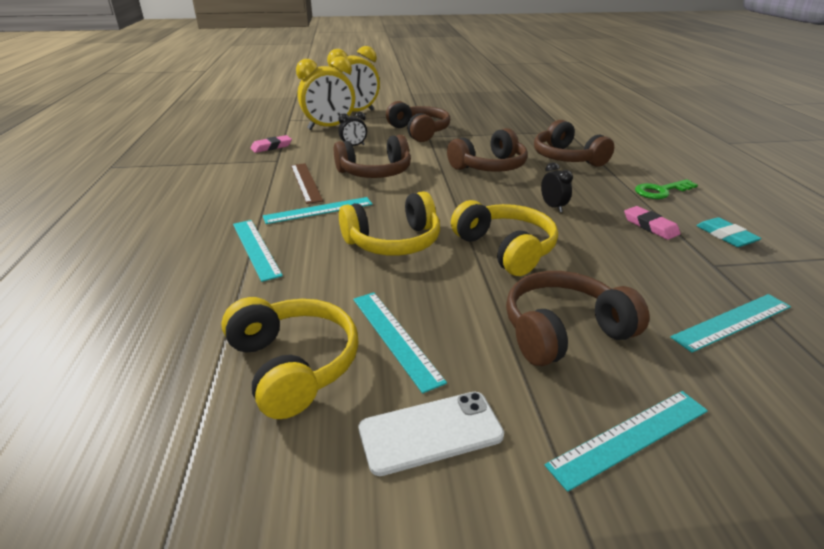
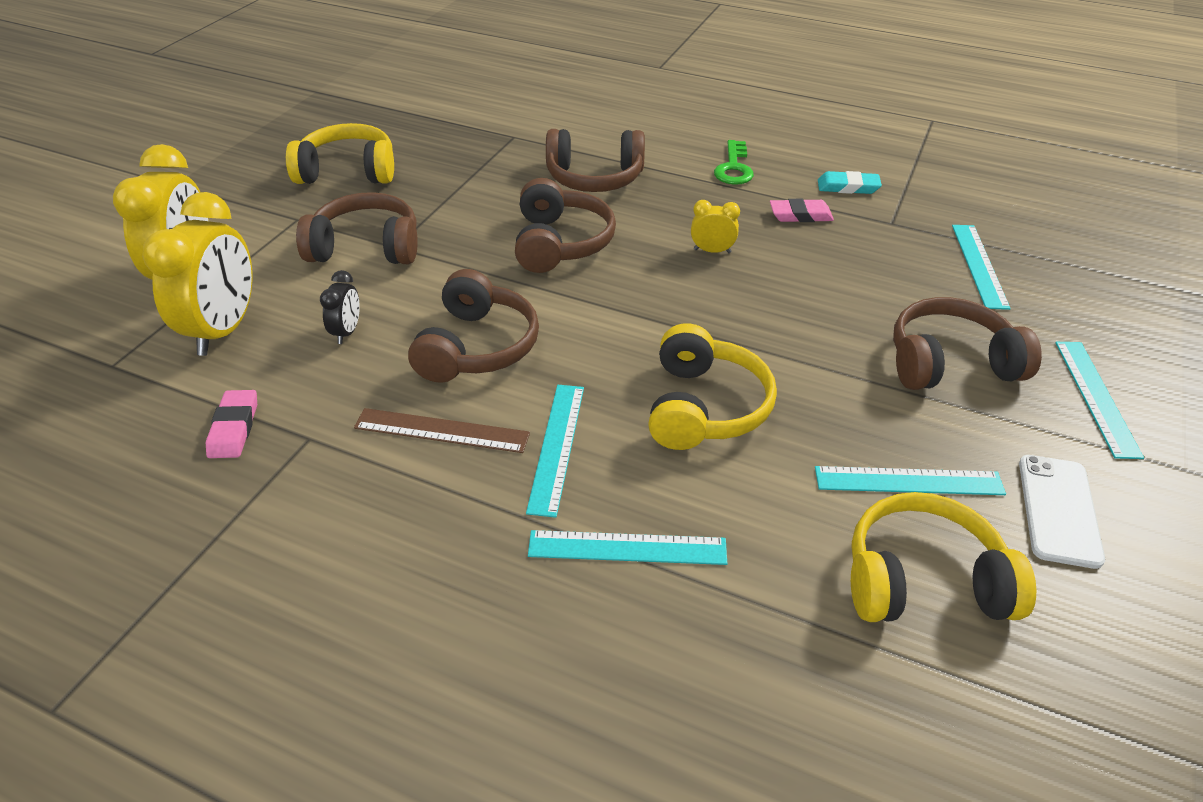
camera: 60 degrees left, 10 degrees up
(505, 249) = (782, 328): yellow headphones -> yellow headphones (348, 171)
(553, 207) = (712, 251): black clock -> yellow clock
(563, 331) = (950, 363): brown headphones -> brown headphones turned 75 degrees clockwise

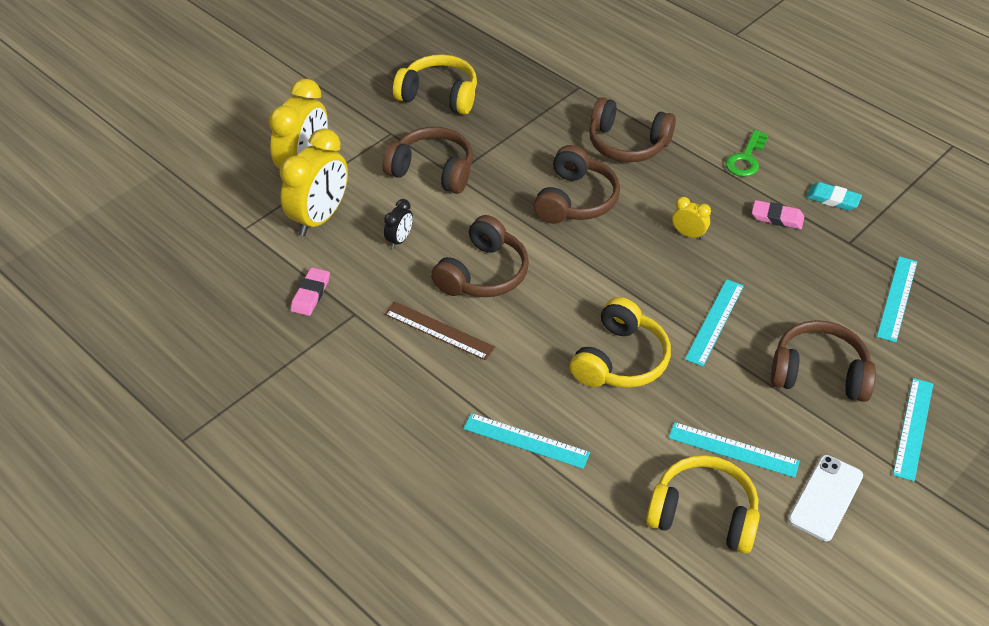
camera: 20 degrees right, 5 degrees up
(557, 447) = (509, 362): turquoise ruler -> turquoise ruler (715, 322)

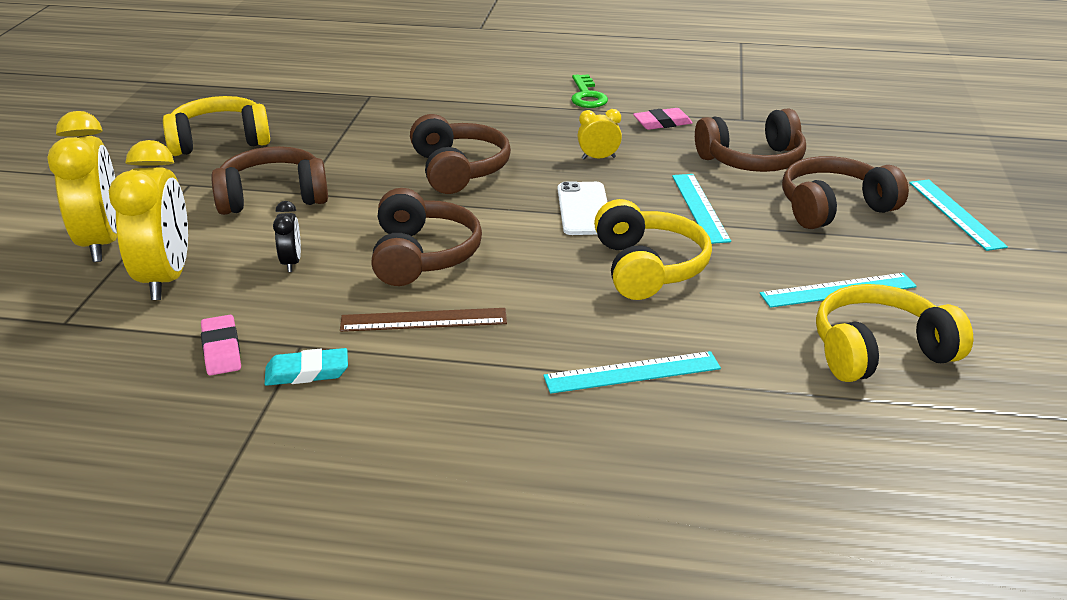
camera: 35 degrees left, 15 degrees down
(627, 144) = (464, 118): brown headphones -> brown headphones (752, 161)
(825, 498) = (960, 290): white phone -> white phone (584, 209)
(833, 199) = (693, 98): turquoise eraser -> turquoise eraser (307, 372)
(897, 298) = (826, 139): turquoise ruler -> none

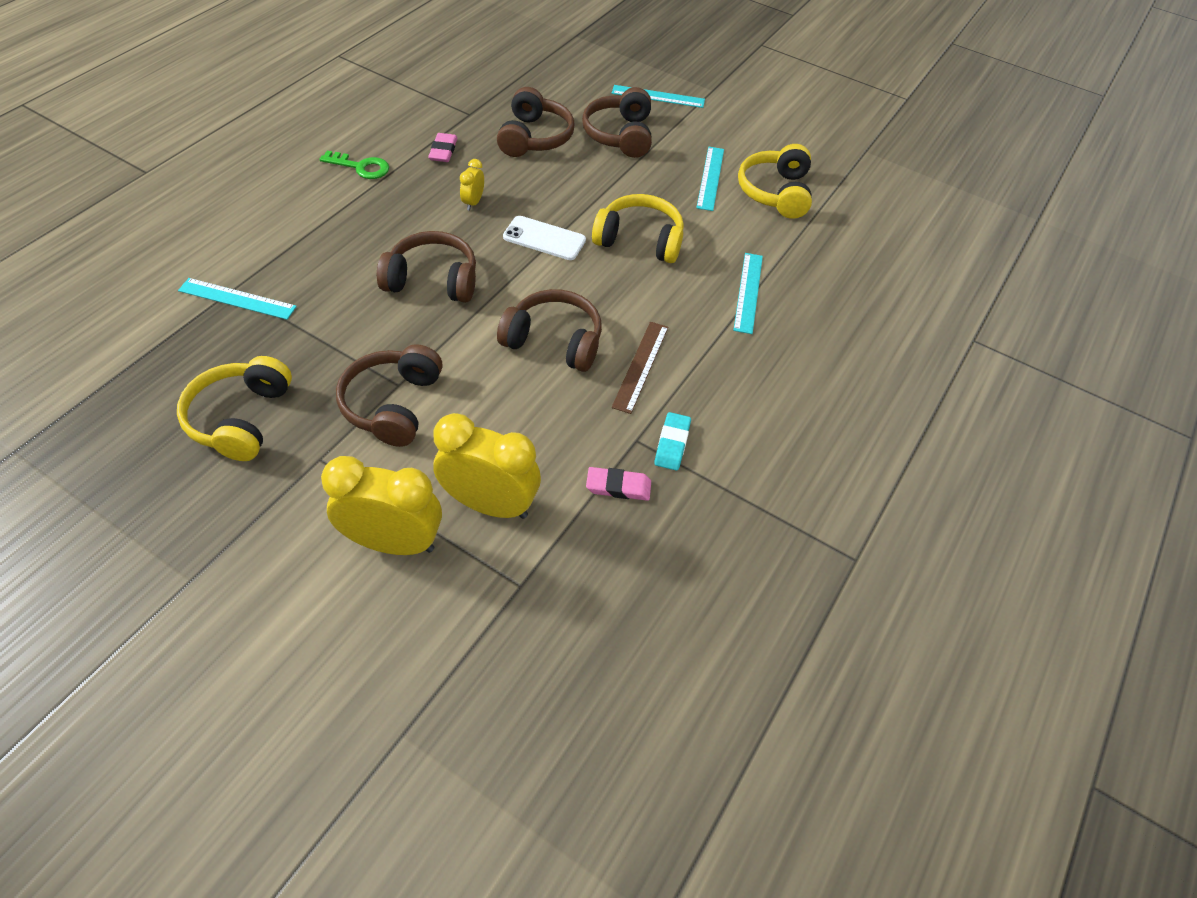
camera: 70 degrees left, 20 degrees up
(291, 263) = (516, 418): black clock -> none
(700, 207) = (580, 187): turquoise ruler -> turquoise ruler (237, 298)

